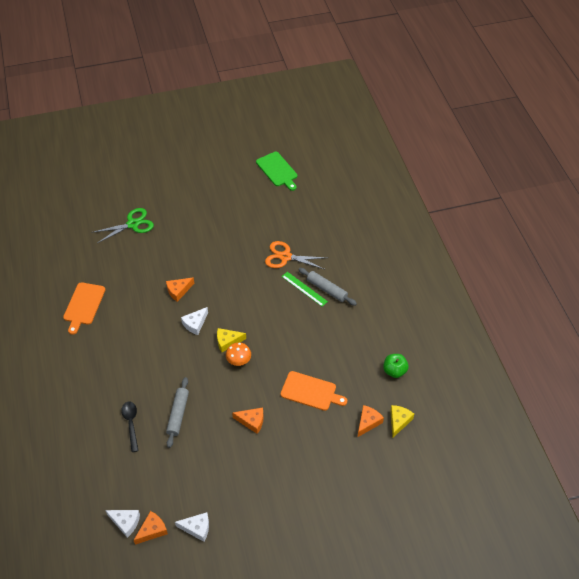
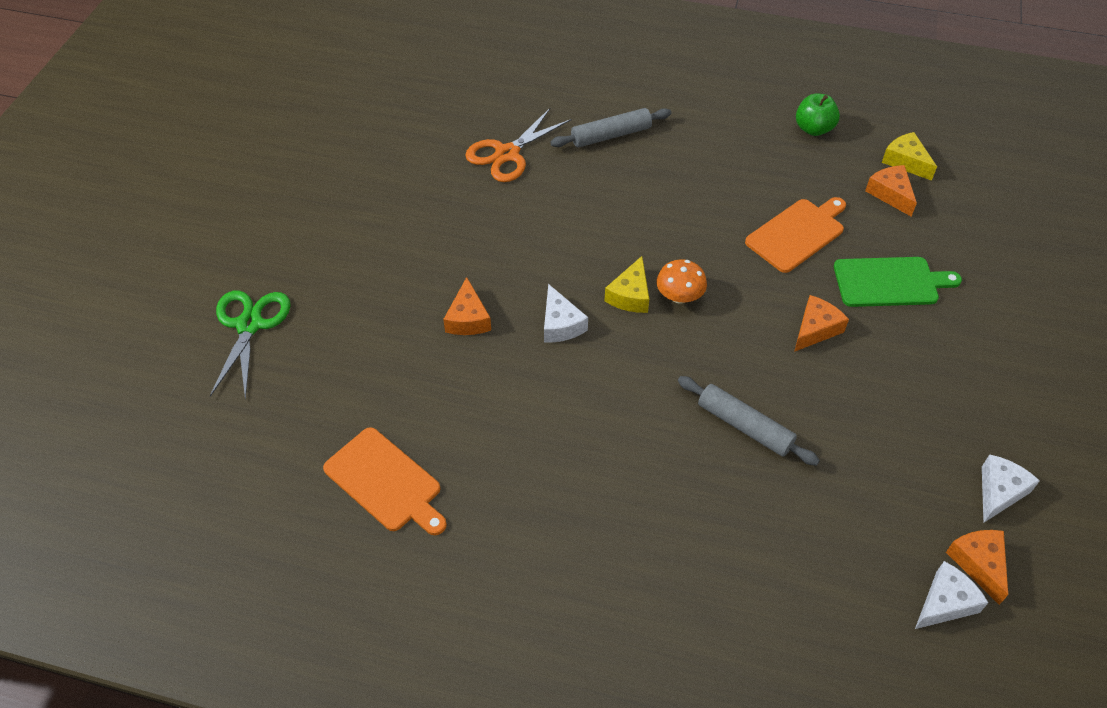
camera: 60 degrees left, 0 degrees up
(131, 424) = (725, 508): black spoon -> none
(277, 170) = (316, 90): green cutting board -> green cutting board (890, 282)
(304, 289) = (590, 159): green ruler -> none

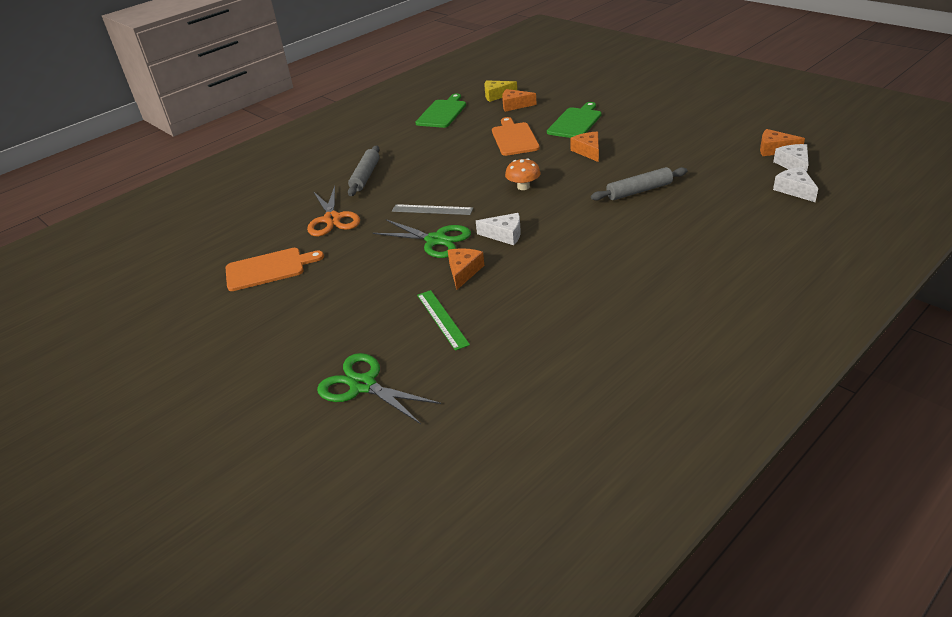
camera: 55 degrees left, 15 degrees down
(376, 339) = (442, 319): none -> green ruler
(386, 482) = (579, 344): orange cutting board -> orange cutting board (268, 269)
(468, 318) = (463, 271): orange cheese -> orange cheese turned 105 degrees counterclockwise
(515, 265) = (436, 240): none -> green scissors
(575, 231) = (432, 210): none -> grey ruler
(630, 295) = (506, 203): yellow cheese -> none
(813, 129) = (442, 113): green apple -> green cutting board
(999, 491) = (734, 132): white cheese -> white cheese (794, 190)

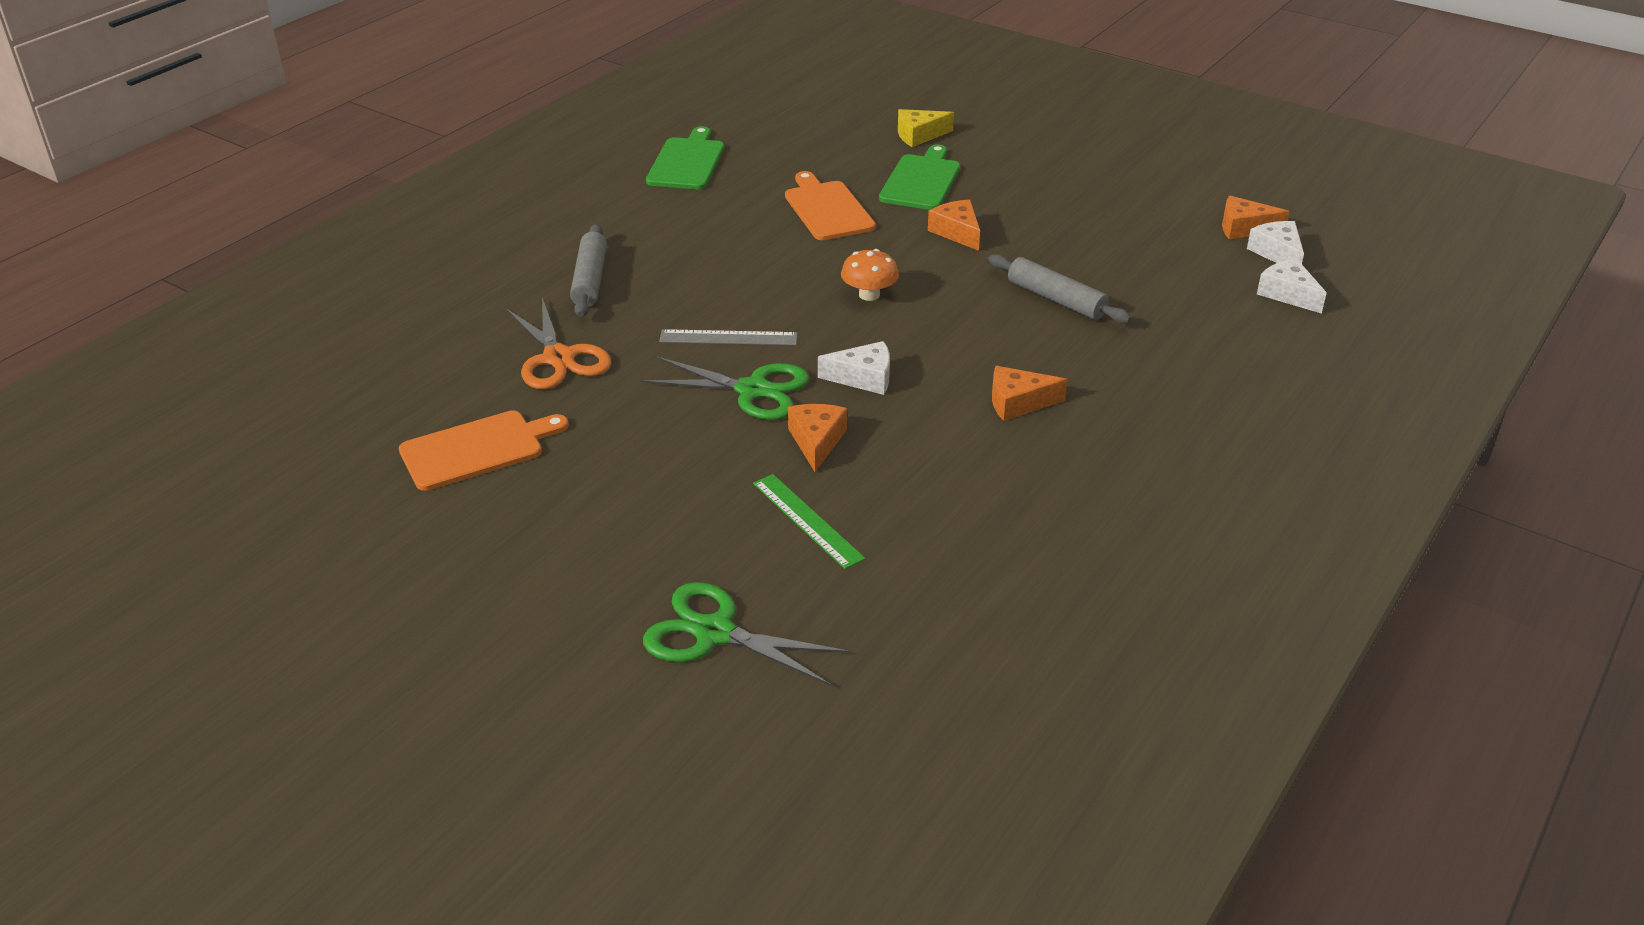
camera: 15 degrees left, 0 degrees up
(496, 95) = (772, 130): yellow cheese -> yellow cheese (919, 135)
(514, 105) = (809, 149): orange cheese -> orange cheese (1018, 402)
(639, 191) = (1056, 299): grey rolling pin -> grey rolling pin turned 75 degrees clockwise

